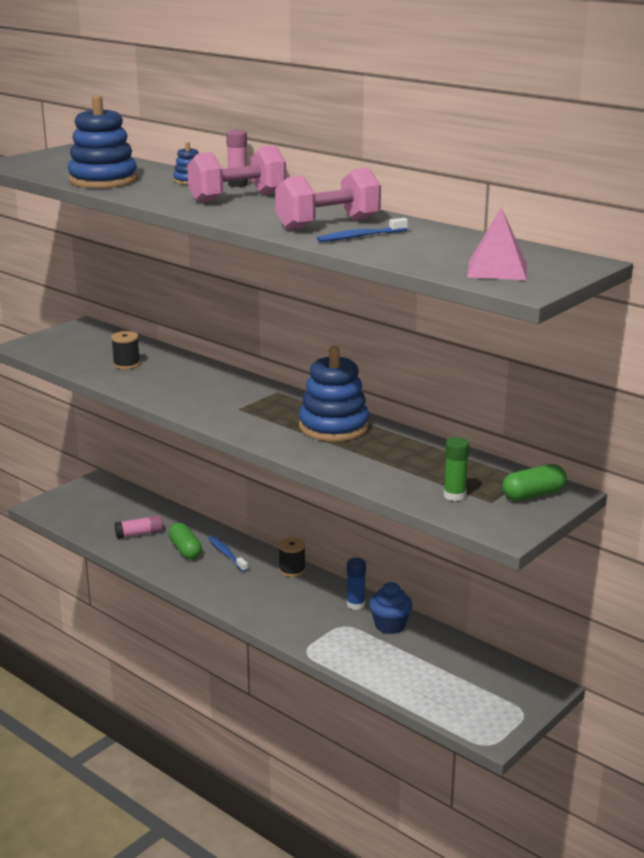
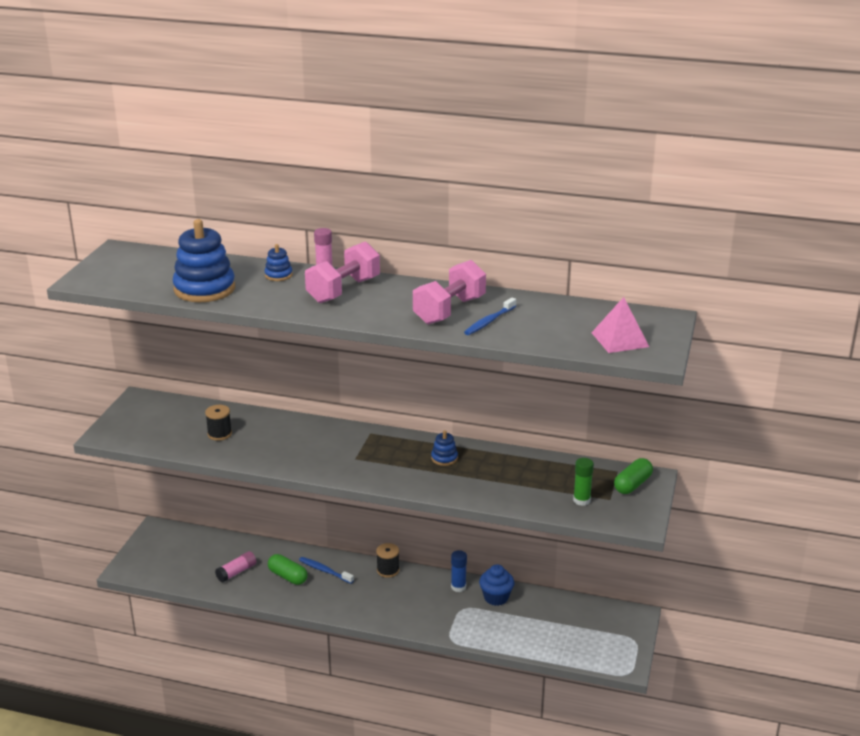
camera: 25 degrees left, 5 degrees up
(333, 427) = (444, 458): blue stacking toy -> blue stacking toy, size x0.46

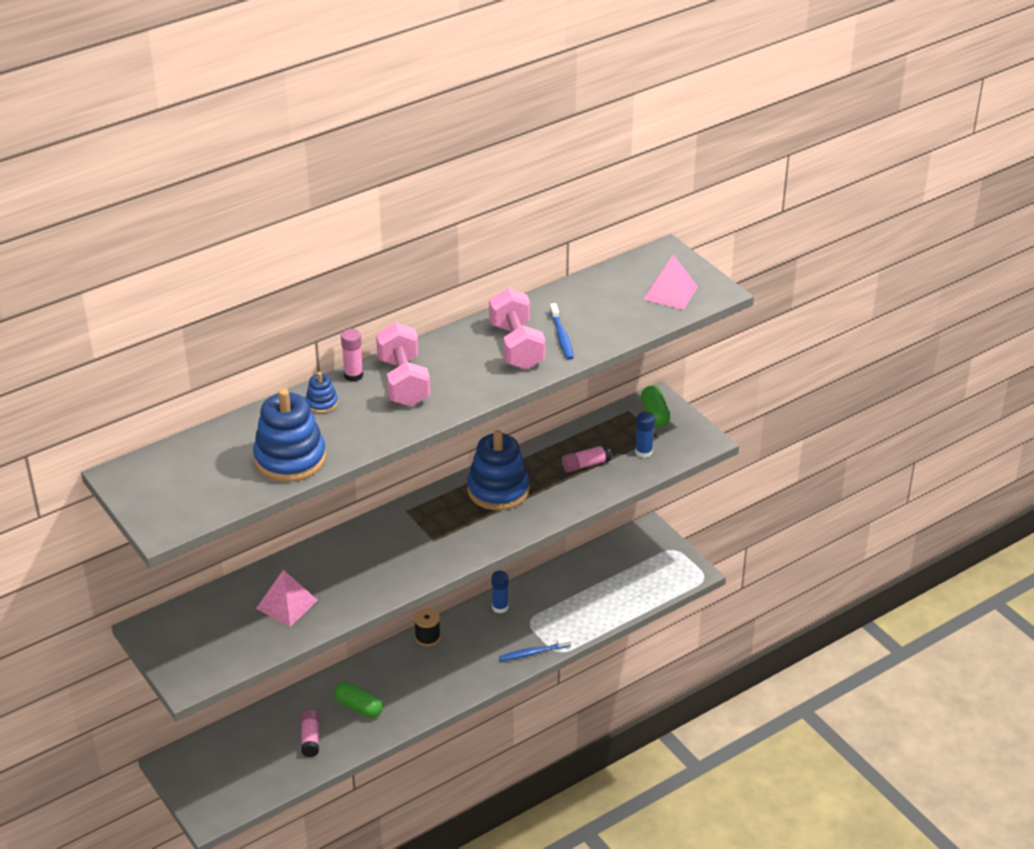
camera: 50 degrees left, 10 degrees up
(219, 434) = (287, 604): black spool -> pink pyramid
(288, 576) = (358, 707): green capsule -> green capsule turned 45 degrees clockwise
(324, 571) = (379, 678): blue toothbrush -> blue toothbrush (533, 653)
(444, 458) = (498, 490): blue stacking toy -> blue stacking toy, size x2.16
(496, 597) = (539, 593): blue cupcake -> none
(527, 481) = (586, 464): none -> pink glue stick
(581, 500) = (643, 452): green glue stick -> blue glue stick

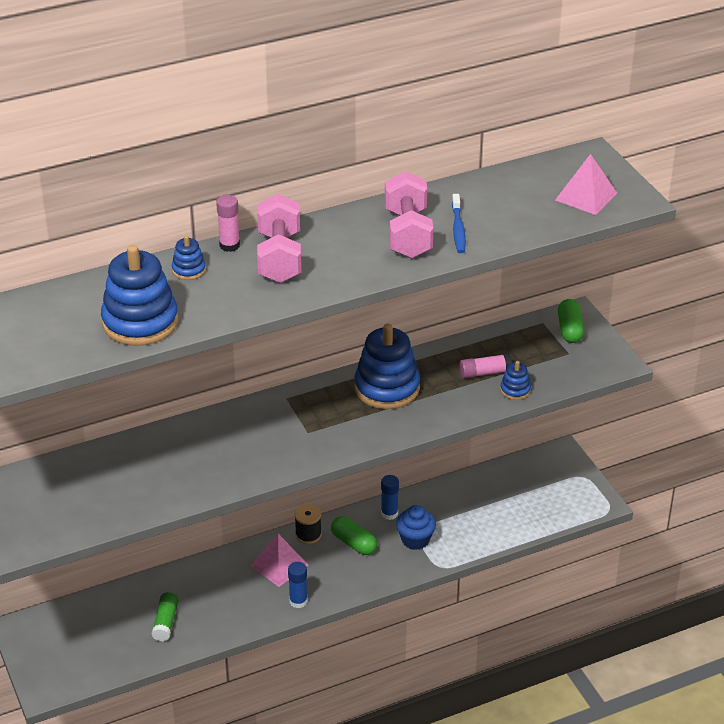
camera: 10 degrees right, 0 degrees up
(287, 604) = (141, 478): pink pyramid -> pink pyramid (279, 565)
(310, 738) = (165, 622): pink glue stick -> green glue stick
(358, 707) = (222, 596): green capsule -> green capsule (353, 543)
(530, 629) = (415, 540): none -> blue cupcake
(533, 653) = (413, 565): blue toothbrush -> none
(617, 478) = (515, 390): none -> blue stacking toy
(643, 452) = (549, 367): blue glue stick -> blue glue stick (298, 601)

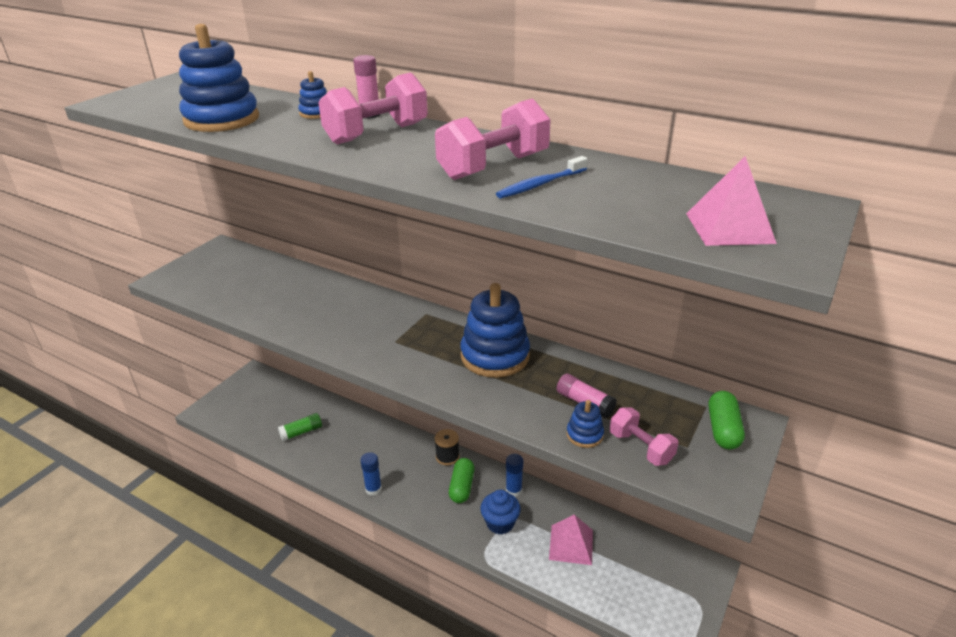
camera: 55 degrees right, 5 degrees down
(279, 565) = (402, 458): pink pyramid -> pink pyramid (571, 544)
(550, 373) = (641, 447): none -> pink dumbbell
(569, 329) = (723, 429): green capsule -> green capsule turned 45 degrees counterclockwise

